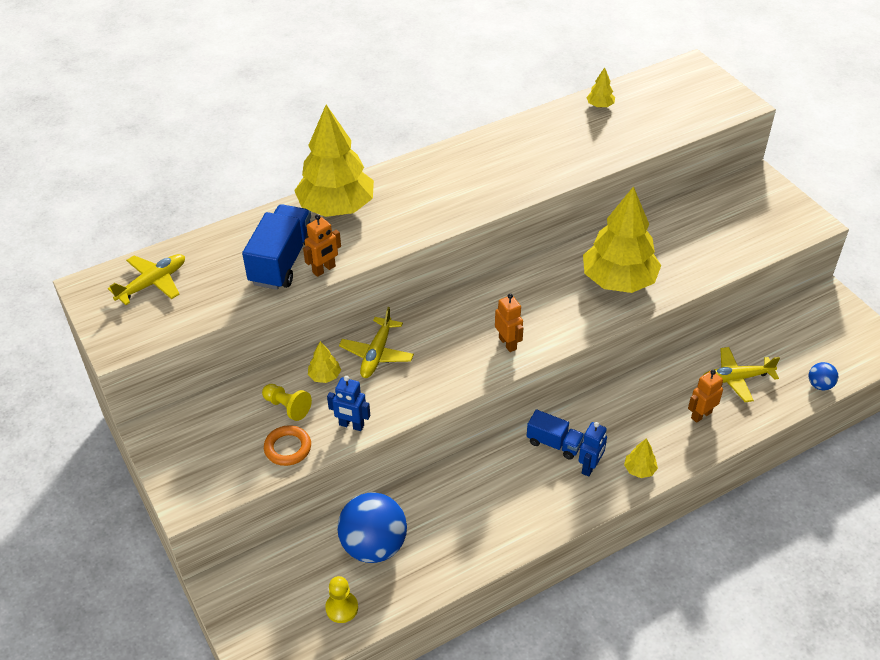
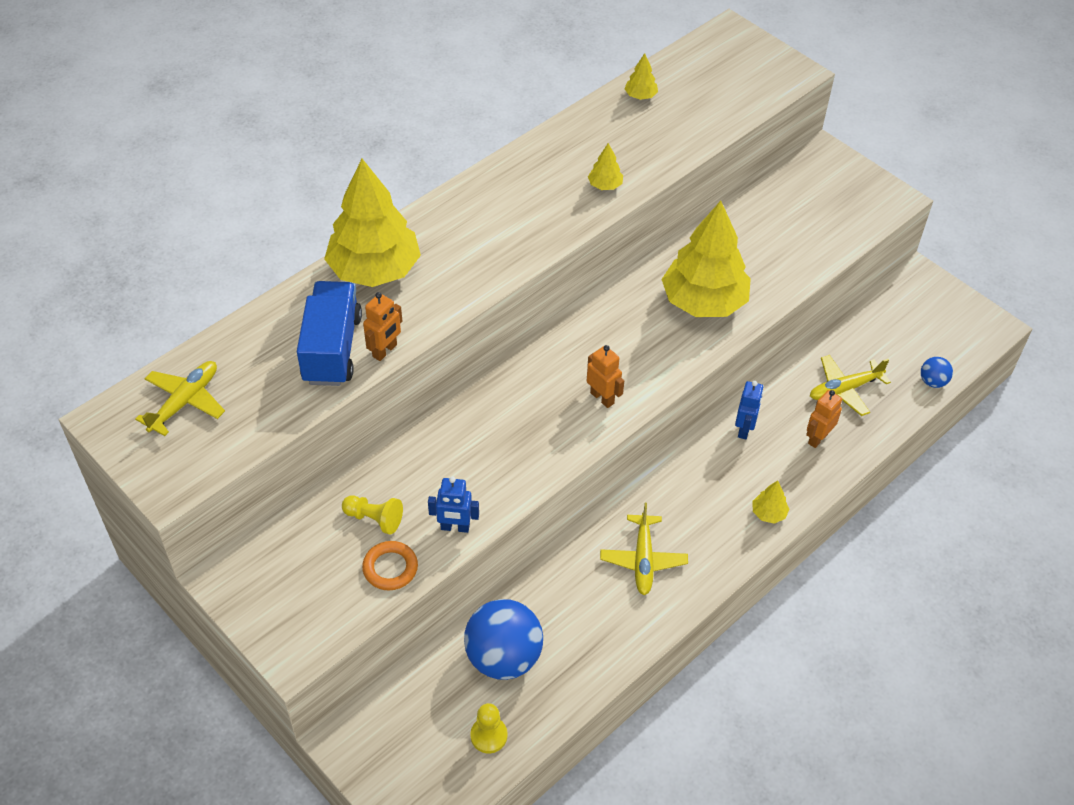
camera: 15 degrees left, 5 degrees up
(324, 376) = (406, 474): yellow tree -> yellow tree (605, 185)
(377, 354) = (458, 436): yellow plane -> yellow plane (643, 560)
(554, 443) = (669, 500): blue truck -> none
(590, 467) = (715, 520): blue robot -> blue robot (744, 429)

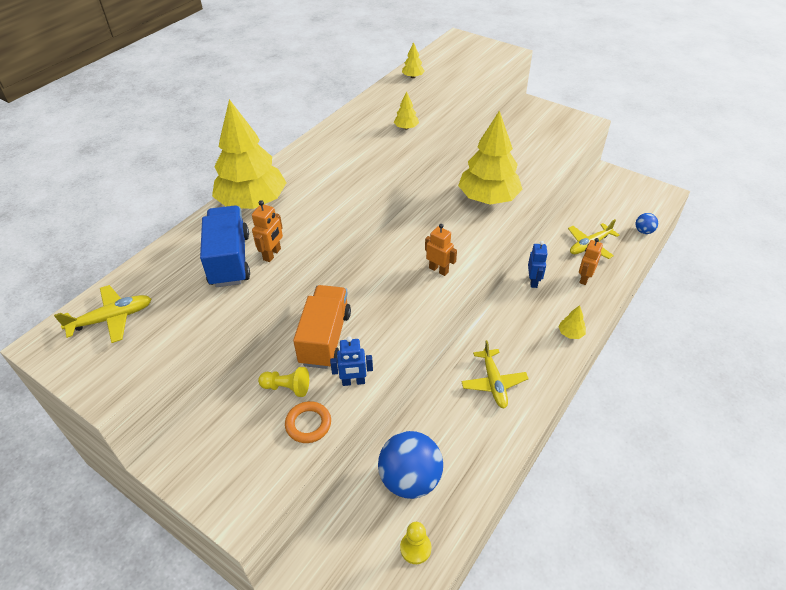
camera: 10 degrees left, 5 degrees down
(185, 402) = (112, 318): yellow plane -> yellow plane turned 45 degrees clockwise
(434, 465) = (325, 338): none -> orange truck

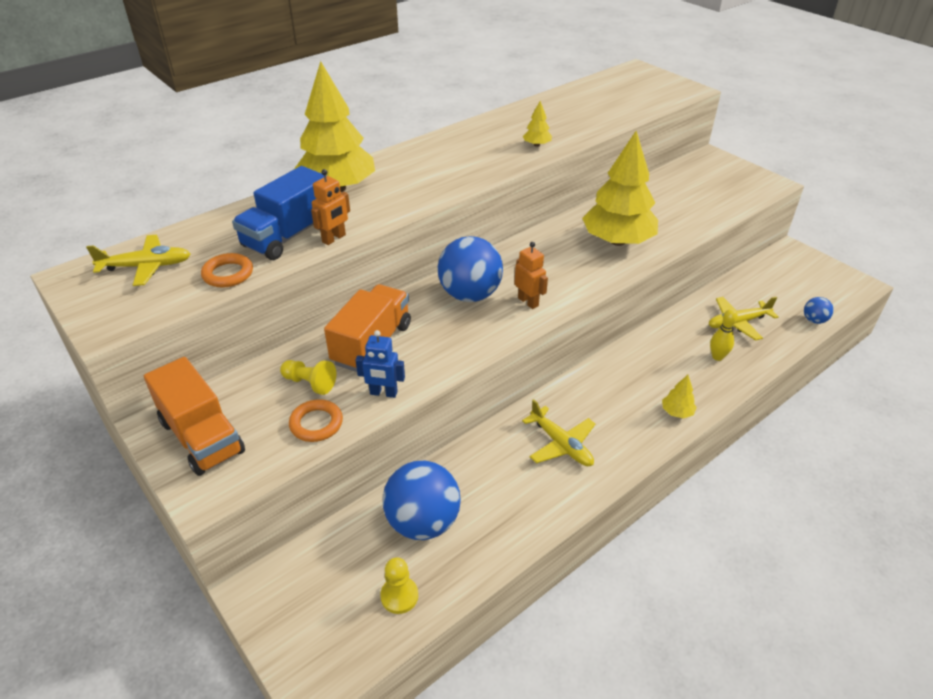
camera: 15 degrees right, 5 degrees down
(192, 310) = (228, 274): none -> orange ring
(213, 462) = (202, 437): none -> orange truck
(230, 260) = (288, 236): blue truck -> blue truck turned 150 degrees counterclockwise
(389, 273) = (470, 295): none -> blue ball
(413, 77) = (567, 98): yellow tree -> none
(493, 383) = (561, 444): yellow plane -> yellow plane turned 45 degrees counterclockwise
(533, 281) = (652, 348): blue robot -> none
(584, 278) = (717, 357): orange robot -> yellow bowling pin

